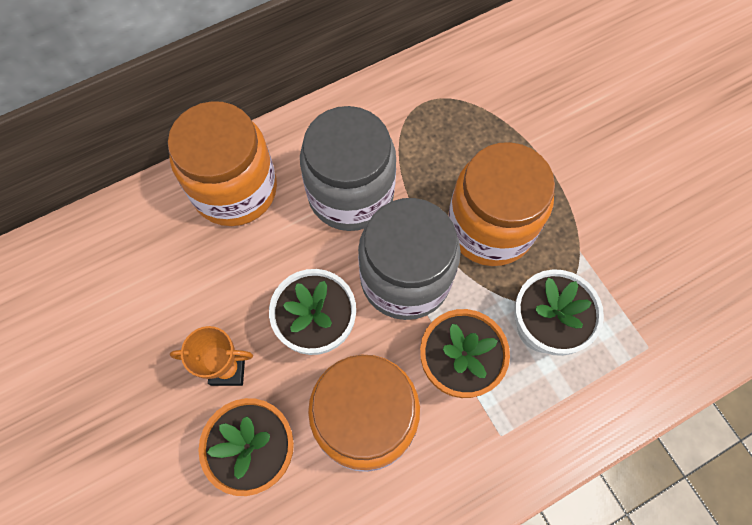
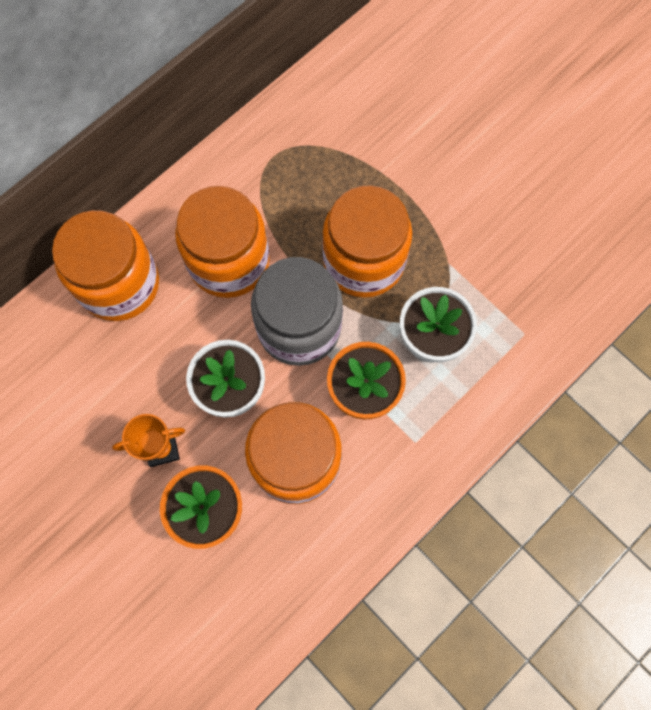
camera: 15 degrees left, 5 degrees up
(351, 194) = (229, 261): grey jar -> orange jar

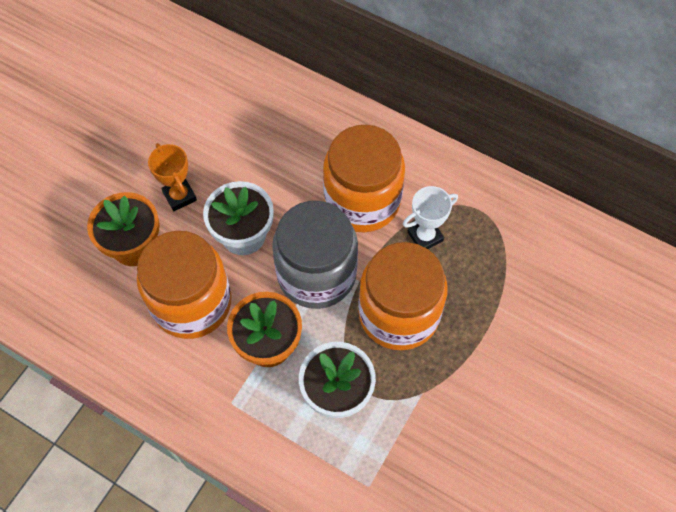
camera: 75 degrees right, 10 degrees down
(119, 284) = (315, 124): orange jar -> none
(288, 213) = (425, 236): none -> white trophy

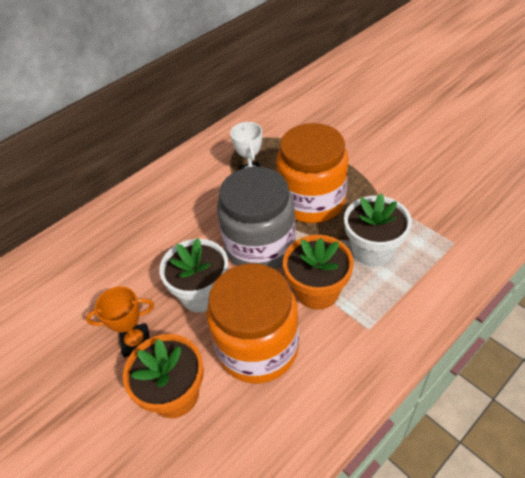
camera: 70 degrees left, 15 degrees down
(362, 201) = (204, 206): orange jar -> none

